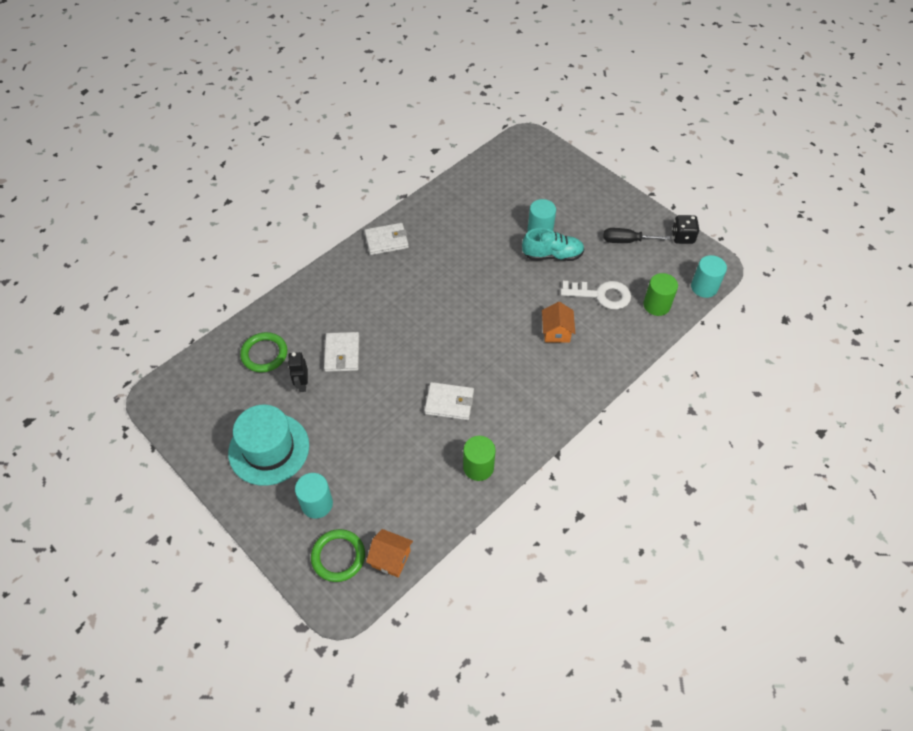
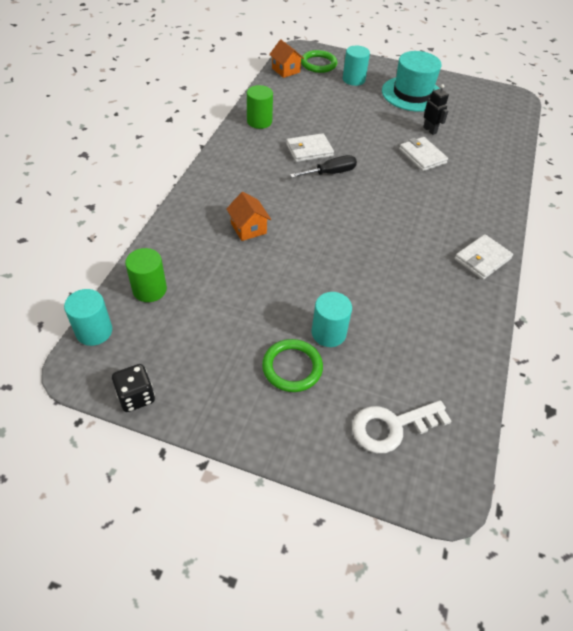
camera: 150 degrees right, 5 degrees down
(264, 354) = (479, 139): green ring -> green ring (292, 367)
(391, 559) = (285, 70): orange house -> orange house turned 60 degrees clockwise
(552, 255) = (296, 307): turquoise shoe -> none
(601, 295) = (218, 280): white key -> white key (392, 426)
(626, 241) = (213, 360): black screwdriver -> black screwdriver (331, 173)

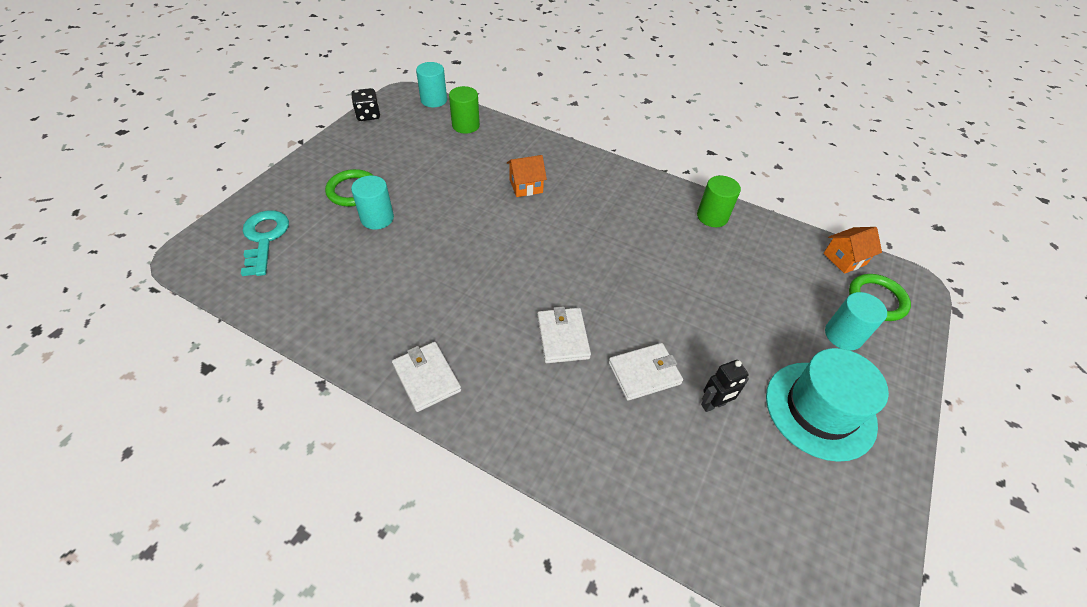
camera: 100 degrees right, 0 degrees up
(309, 150) = (655, 252): white wallet -> white wallet (562, 337)
(331, 173) = (610, 263): black screwdriver -> none
(392, 426) = (264, 238): white key -> turquoise key

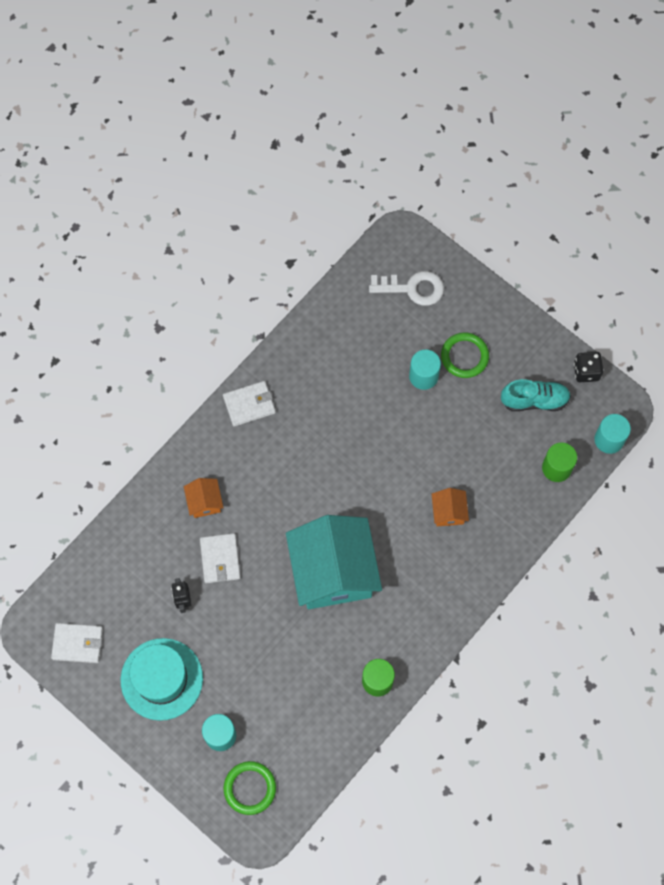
camera: 105 degrees right, 20 degrees up
(264, 238) = (412, 288): turquoise key -> white key
(399, 142) = (534, 400): none -> turquoise shoe
(562, 337) = (265, 507): white wallet -> white wallet (77, 643)
(618, 263) = (333, 572): none -> turquoise house
(844, 259) = (301, 786): orange house -> orange house (204, 502)

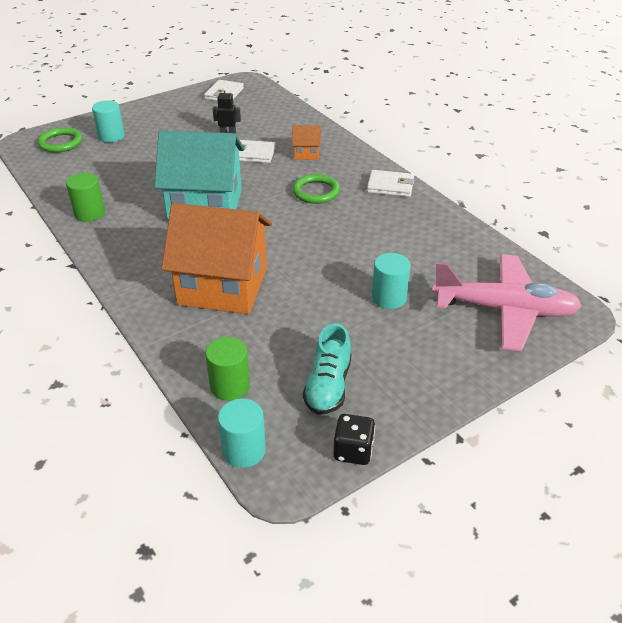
camera: 105 degrees right, 30 degrees down
(161, 679) = (174, 119): turquoise hat -> none
(249, 404) = (390, 186): white wallet -> white wallet turned 75 degrees counterclockwise
(412, 288) = (504, 310): white key -> pink plane
(448, 512) = (223, 286): orange house -> orange house, size x2.37
(464, 356) = (405, 335): green ring -> green ring (316, 192)

